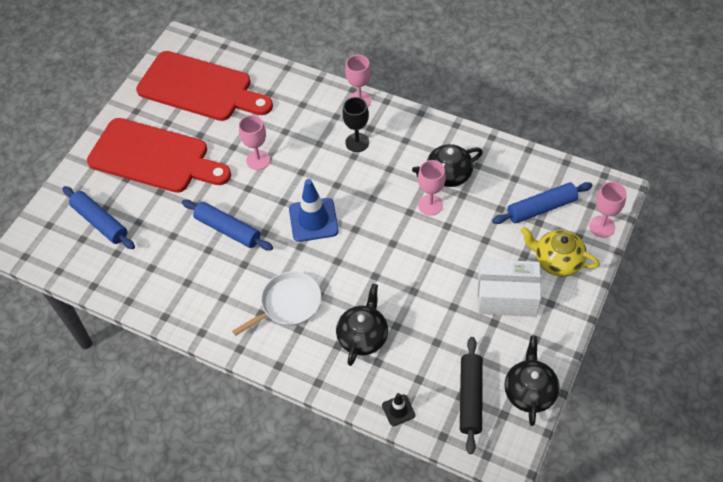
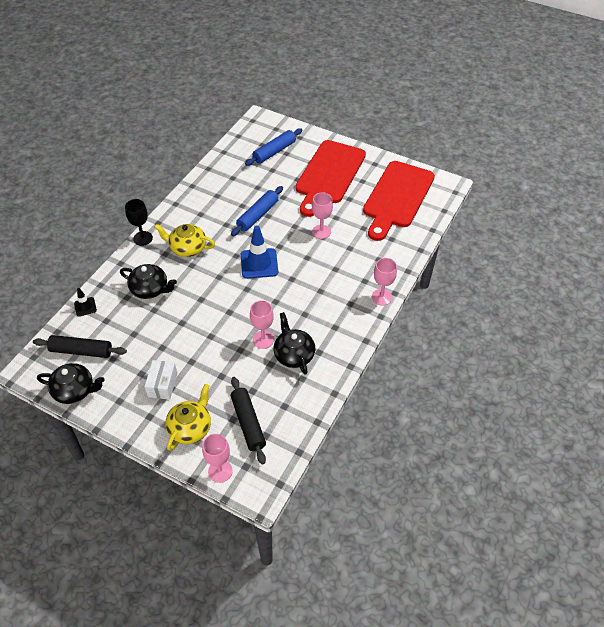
camera: 90 degrees right, 5 degrees down
(288, 304) = (187, 248): white pan -> yellow teapot
(357, 142) = (334, 293): black goblet -> black goblet (143, 238)
(506, 297) = (162, 385): white box -> white box, size x0.64
(541, 208) = (248, 423): blue rolling pin -> black rolling pin

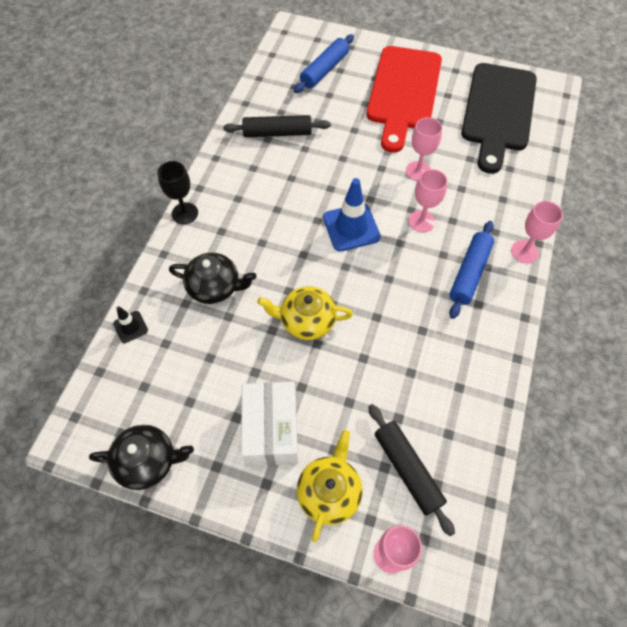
camera: 10 degrees left, 10 degrees up
(81, 351) = (142, 396): black rolling pin -> black rolling pin (277, 133)
(162, 385) = (271, 430): white box -> white box, size x1.56
(187, 248) = (249, 219): yellow teapot -> yellow teapot (306, 320)
(258, 215) = (329, 159): blue rolling pin -> blue rolling pin (469, 273)
(263, 339) = (390, 338): pink goblet -> pink goblet (421, 221)
(293, 354) = (437, 353): black teapot -> none
(397, 197) = (498, 111): red cutting board -> black cutting board

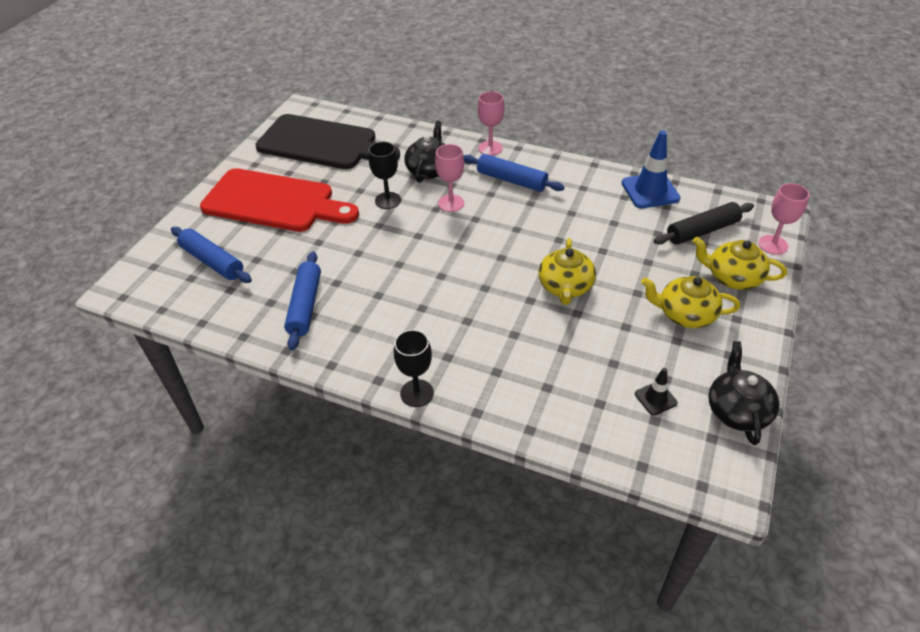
camera: 85 degrees left, 15 degrees down
(130, 327) = (581, 439): black traffic cone -> black traffic cone (655, 398)
(215, 287) = (525, 360): black teapot -> black teapot (429, 170)
(271, 430) = (685, 314): white box -> yellow teapot
(277, 133) = (305, 305): black rolling pin -> blue rolling pin
(351, 227) = (453, 251): blue traffic cone -> blue traffic cone (650, 191)
(418, 171) = (388, 200): pink goblet -> black goblet

